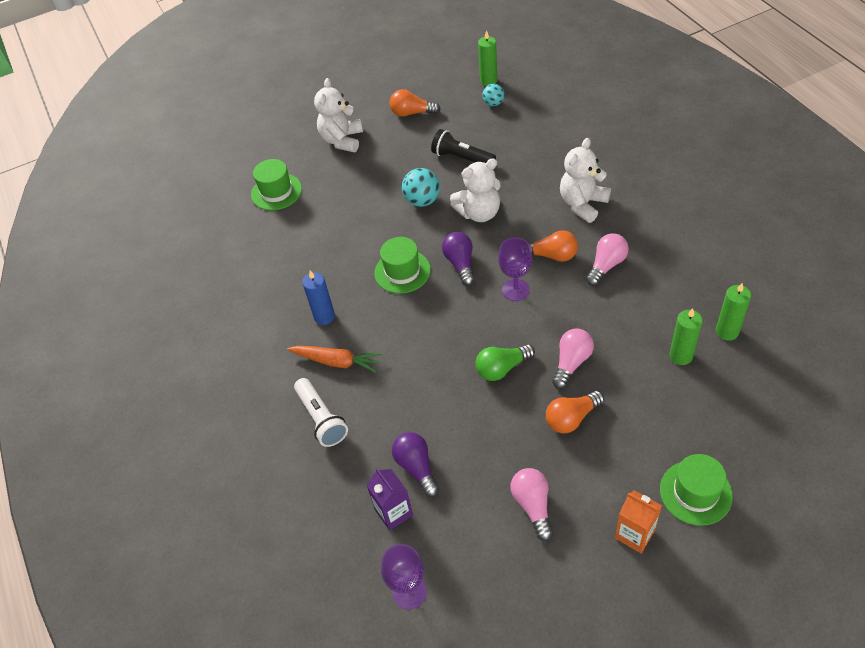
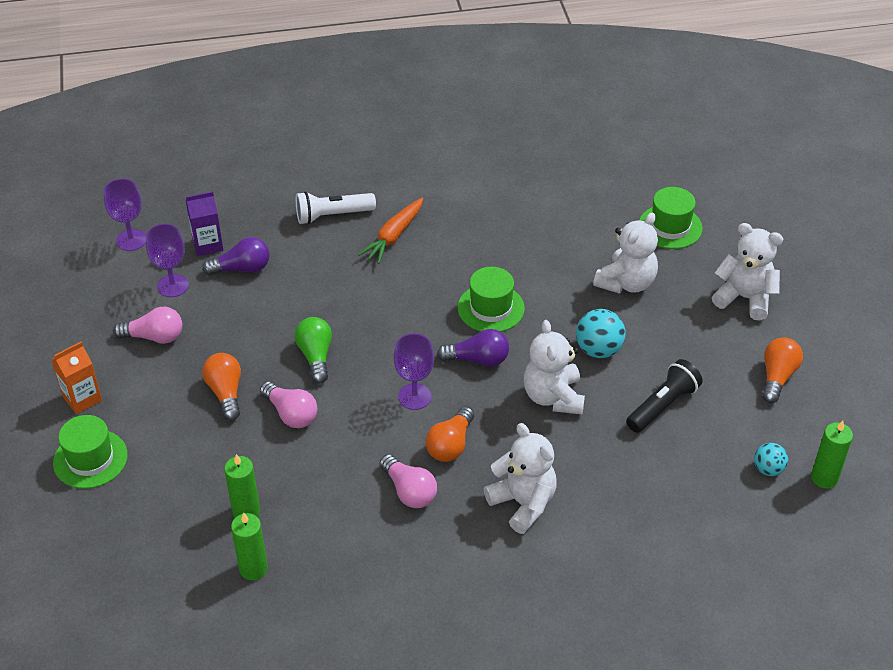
camera: 100 degrees right, 5 degrees down
(324, 316) = (457, 237): blue candle -> none
(347, 202) = (626, 283): none -> white teddy bear
(461, 519) = (173, 286): none -> purple goblet

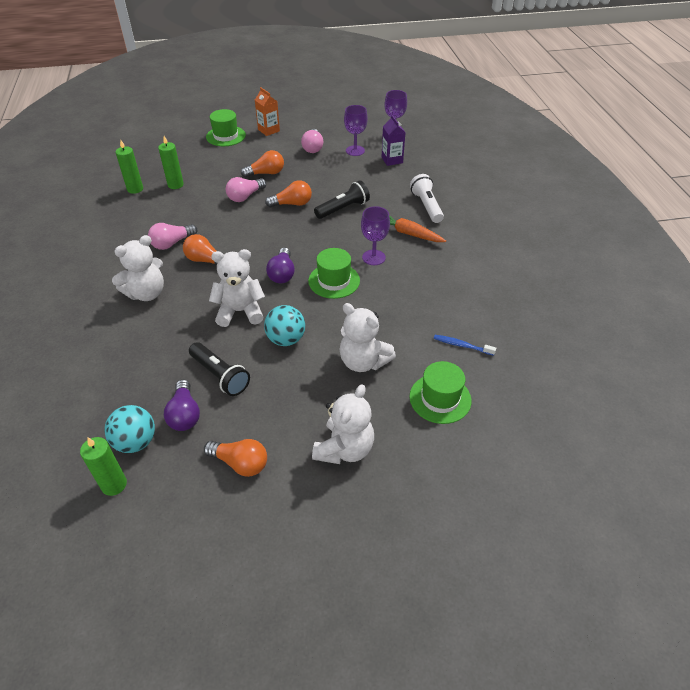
camera: 90 degrees right, 0 degrees up
(242, 268) = (371, 173): purple light bulb -> purple light bulb (184, 414)
(316, 356) = (292, 204): green light bulb -> orange light bulb
(332, 299) = (343, 209): none -> black flashlight
(414, 397) = (251, 245): purple goblet -> purple goblet (373, 257)
(594, 205) = (462, 345): none -> blue toothbrush
(768, 469) = (136, 442): turquoise ball -> turquoise ball, size x1.58

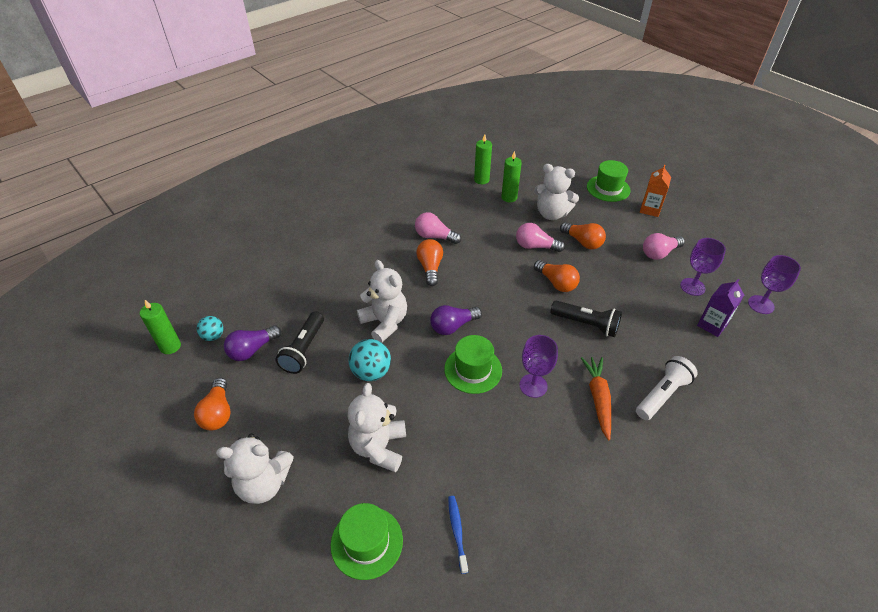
camera: 60 degrees right, 0 degrees up
(136, 442) = (213, 336): turquoise ball -> turquoise ball, size x0.63
(146, 293) = (366, 255): white teddy bear -> white teddy bear (551, 214)

